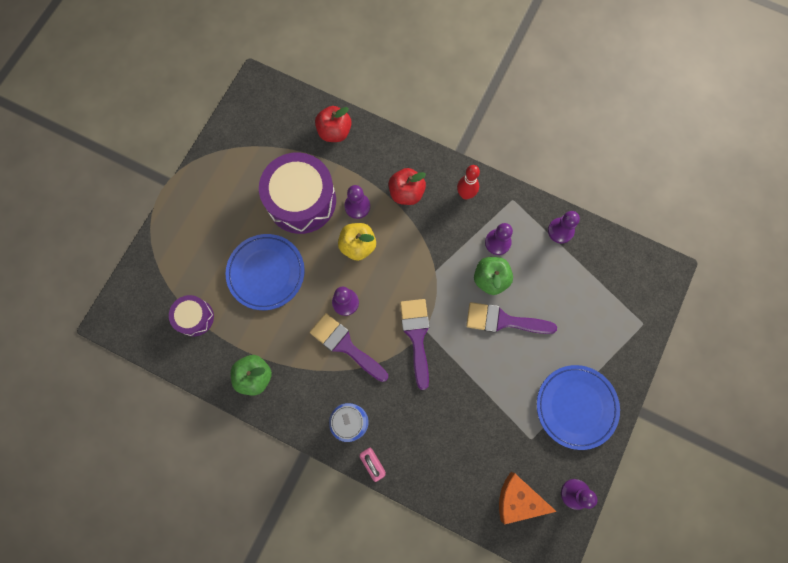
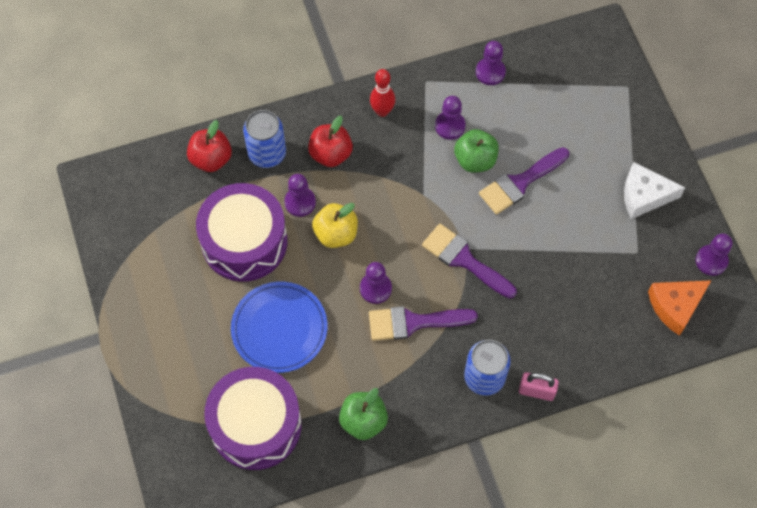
camera: 45 degrees left, 10 degrees down
(195, 317) = (256, 425): purple drum -> purple drum, size x1.93
(369, 158) = (267, 153): none -> blue can
(576, 407) = (644, 196): blue plate -> white cheese

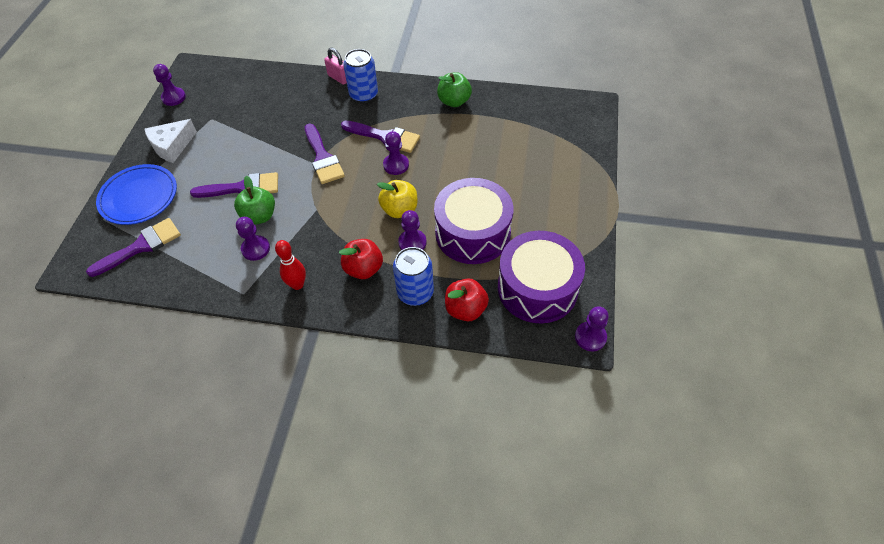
camera: 150 degrees left, 10 degrees down
(256, 425) = (525, 123): purple drum -> purple drum (537, 288)
(279, 329) = (479, 168): blue plate -> blue plate (139, 197)
(490, 72) = (187, 277): purple pawn -> purple pawn (590, 337)
(561, 79) = (141, 246): none -> purple brush
(644, 196) = (172, 146): white cheese -> white cheese turned 105 degrees clockwise
(675, 306) = (219, 85): orange cheese -> none

